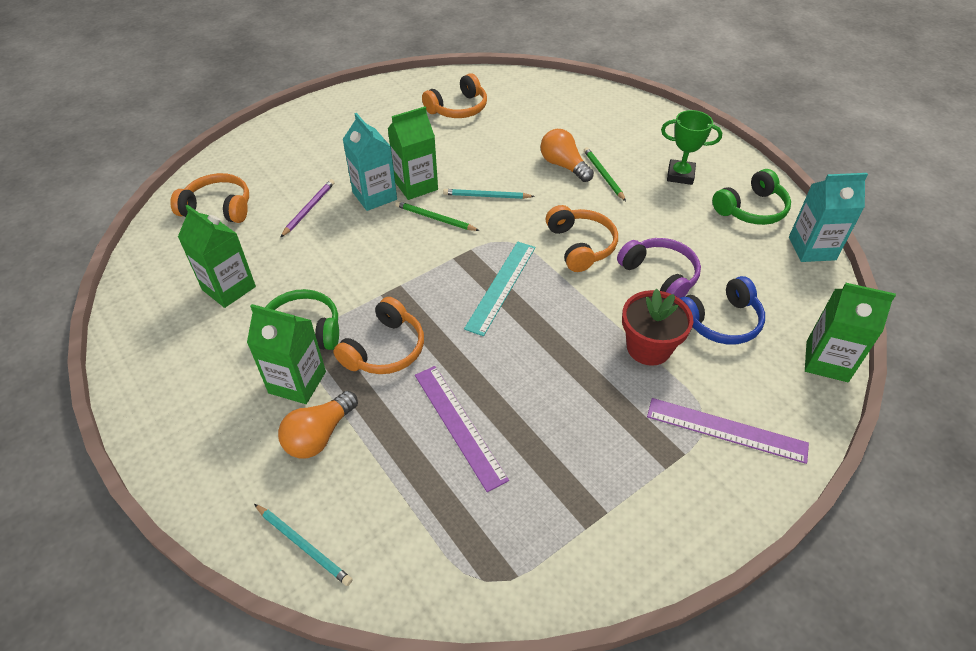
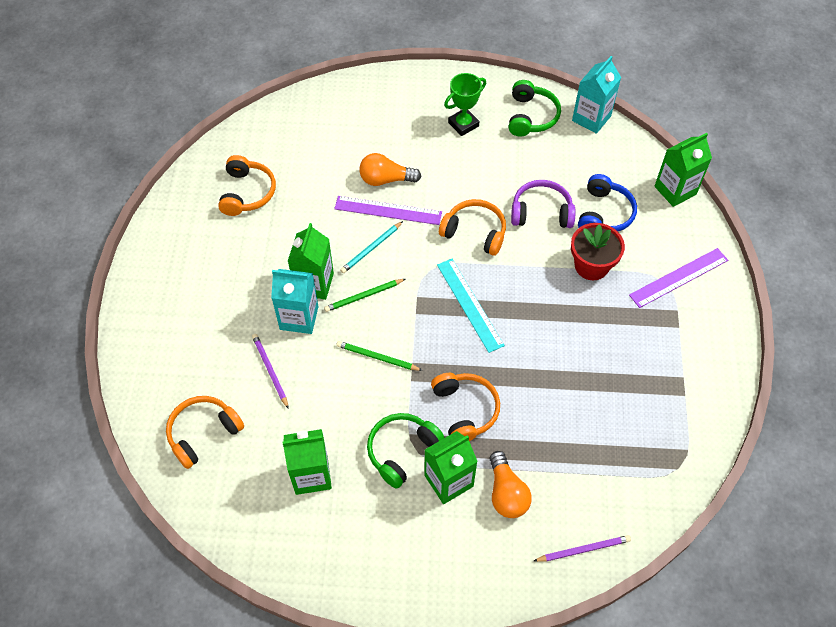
camera: 50 degrees left, 10 degrees up
(303, 545) = (583, 549): turquoise pencil -> purple pencil
(459, 425) = (564, 409): purple ruler -> purple ruler (388, 210)
(603, 175) = (419, 165): green pencil -> green pencil (377, 357)

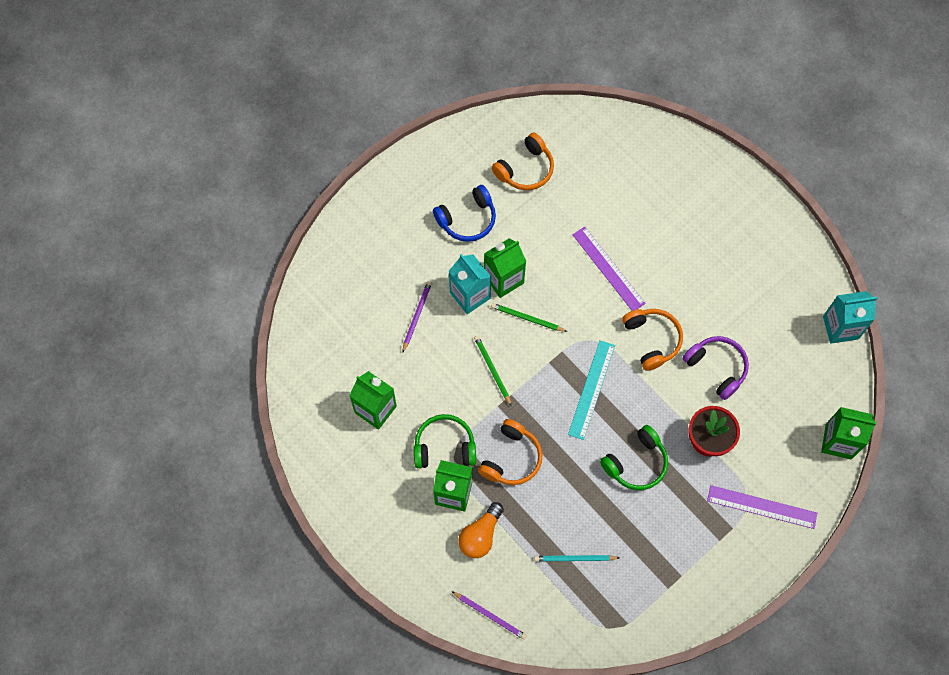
camera: 45 degrees right, 10 degrees up
(203, 433) = (338, 320): orange headphones -> none
(371, 249) = (567, 288): turquoise pencil -> turquoise pencil (574, 559)
(386, 179) = (631, 243): orange light bulb -> none
(463, 124) = (735, 247): green trophy -> none
(531, 116) = (795, 285): green headphones -> green headphones (636, 463)
(604, 213) = (762, 411): blue headphones -> blue headphones (467, 219)

